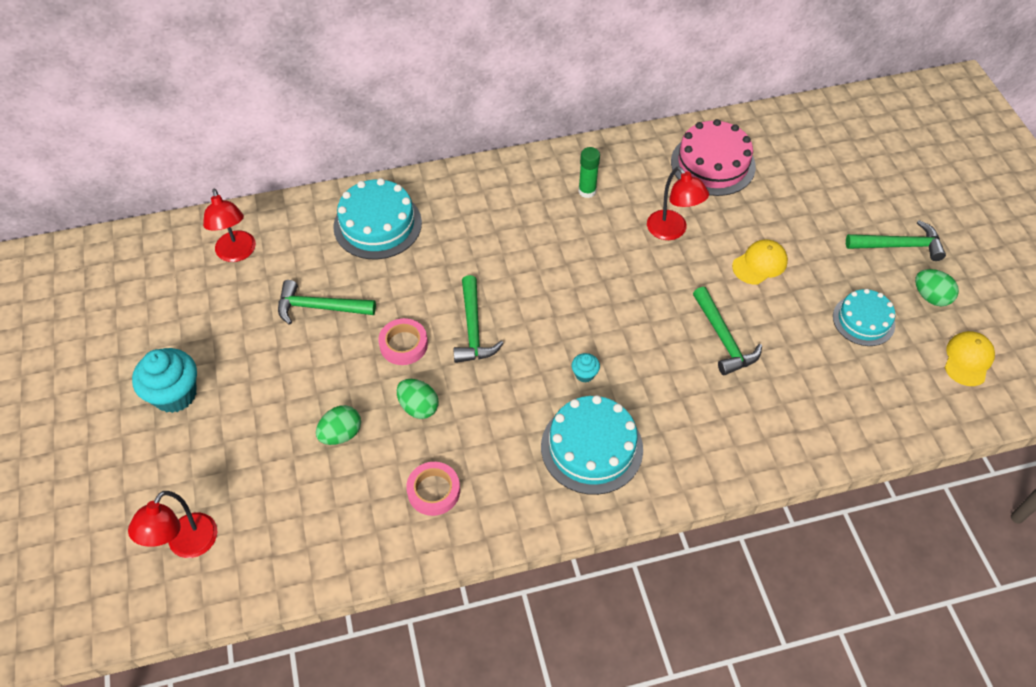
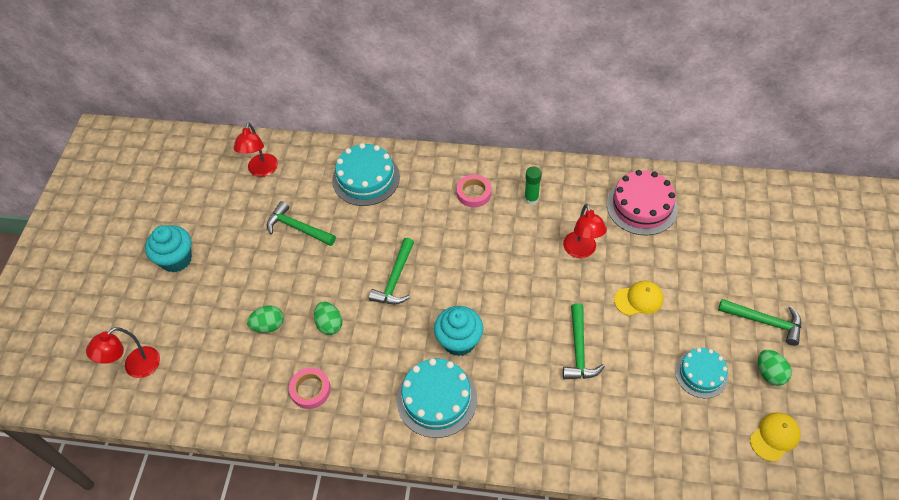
camera: 25 degrees right, 0 degrees up
(403, 344) = (341, 274): pink tape -> pink tape (474, 193)
(584, 374) = (459, 341): turquoise cupcake -> turquoise cupcake, size x2.16

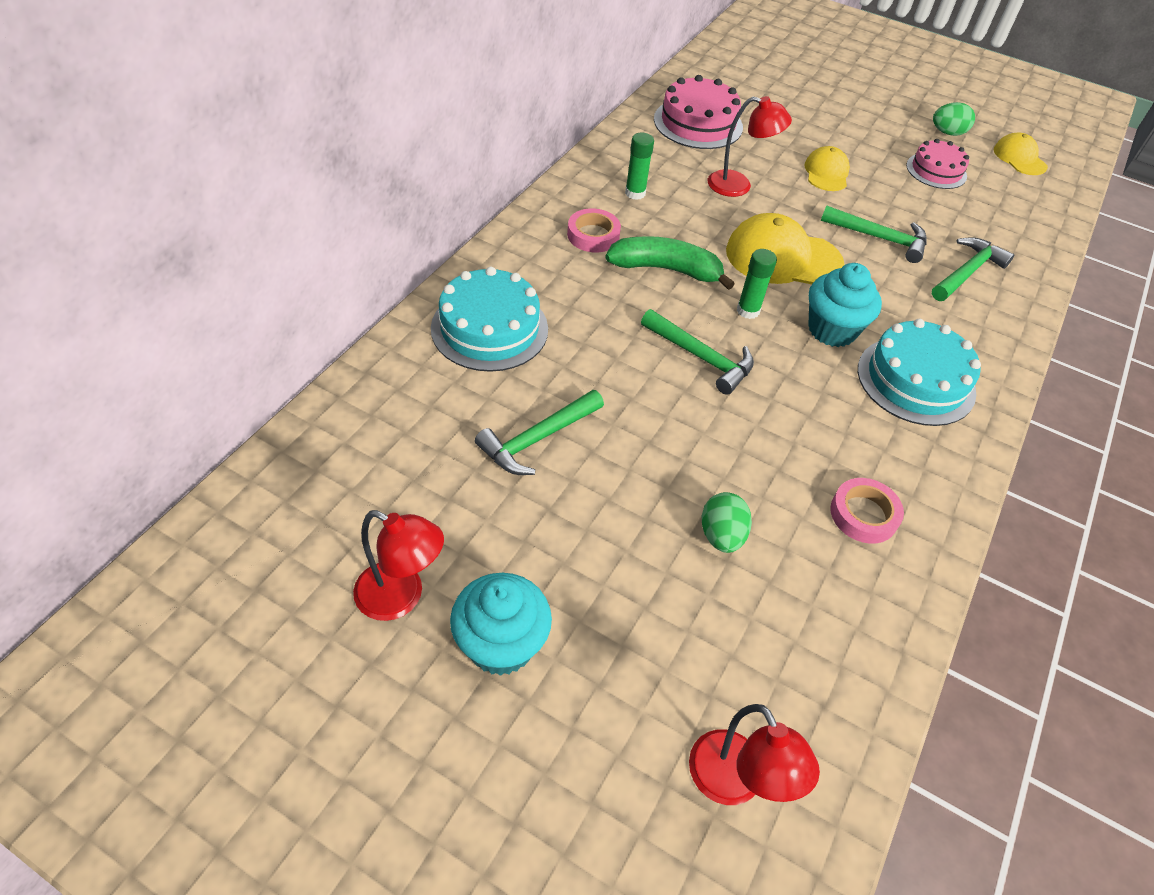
camera: 75 degrees left, 5 degrees down
(261, 171) = (373, 451): red lamp -> red lamp (401, 597)
(329, 324) = (751, 456): green egg -> none
(451, 291) = (748, 311): none -> green glue stick
(464, 239) = (666, 269): none -> green banana
(517, 297) = (783, 257): none -> yellow cap
(701, 374) = (936, 171): turquoise cake -> pink cake
(765, 322) = (886, 112): green hammer -> green hammer (967, 272)

